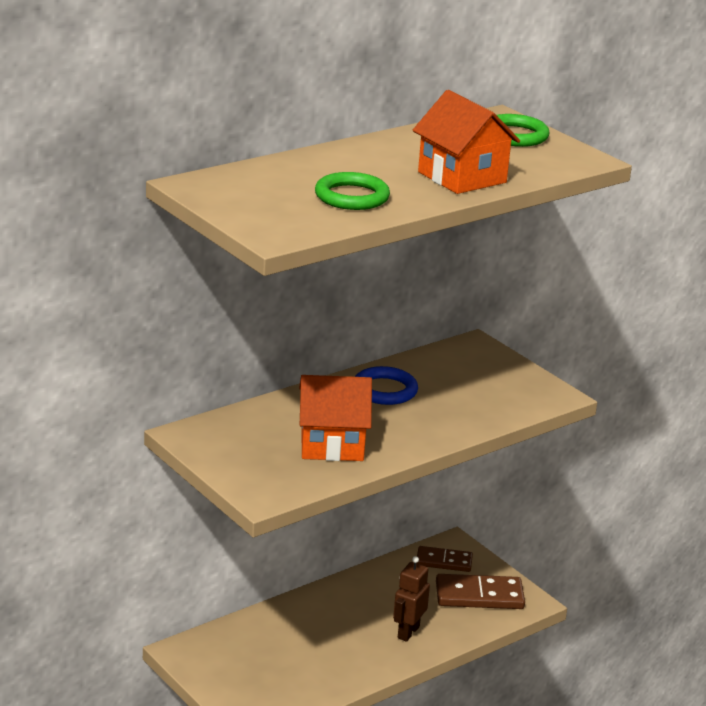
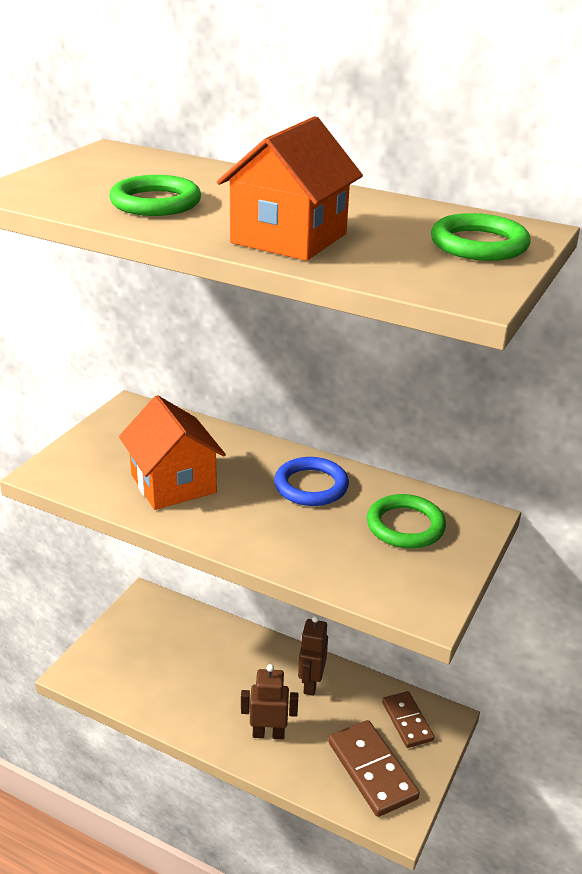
camera: 65 degrees right, 5 degrees up
(369, 593) = (311, 683): none -> brown robot
(464, 372) = (405, 526): none -> green ring

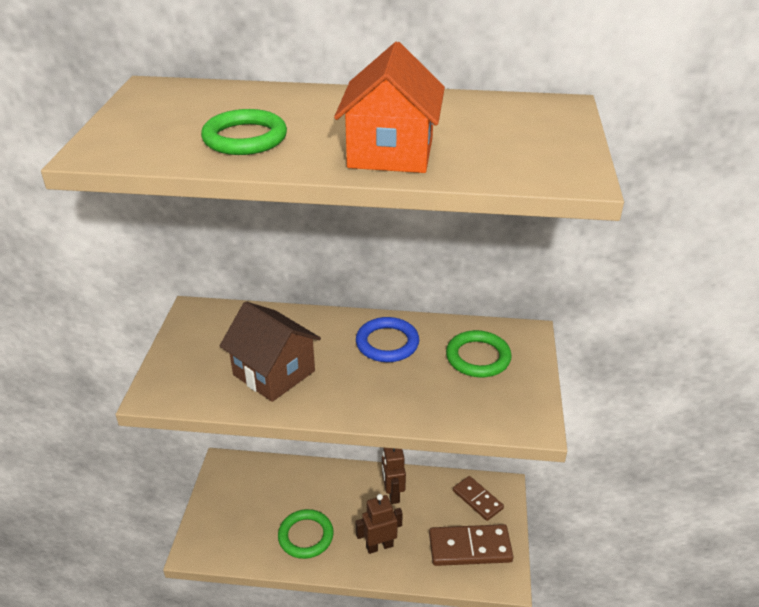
camera: 20 degrees left, 5 degrees up
(173, 483) = (274, 373): orange house -> brown house
(371, 770) = (470, 548): brown domino -> brown domino turned 45 degrees counterclockwise
(479, 244) = (539, 127): green ring -> green ring (306, 536)

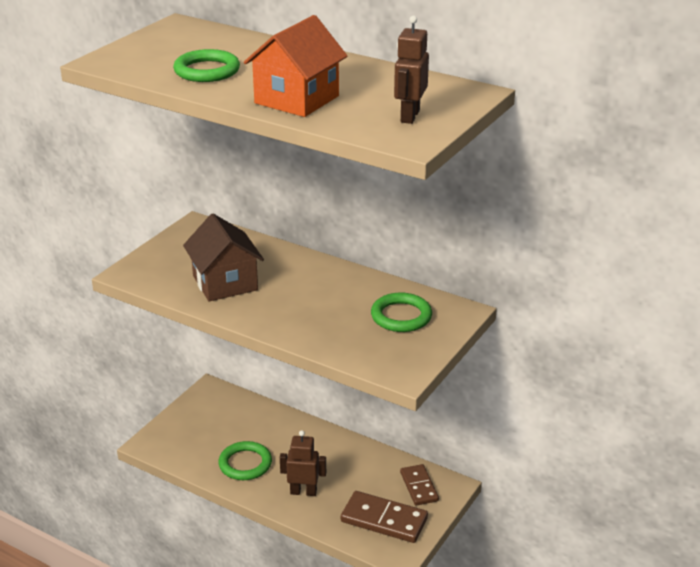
camera: 25 degrees right, 5 degrees down
(387, 343) = (333, 286): blue ring -> none
(392, 494) = (343, 457): brown robot -> brown robot (409, 116)

